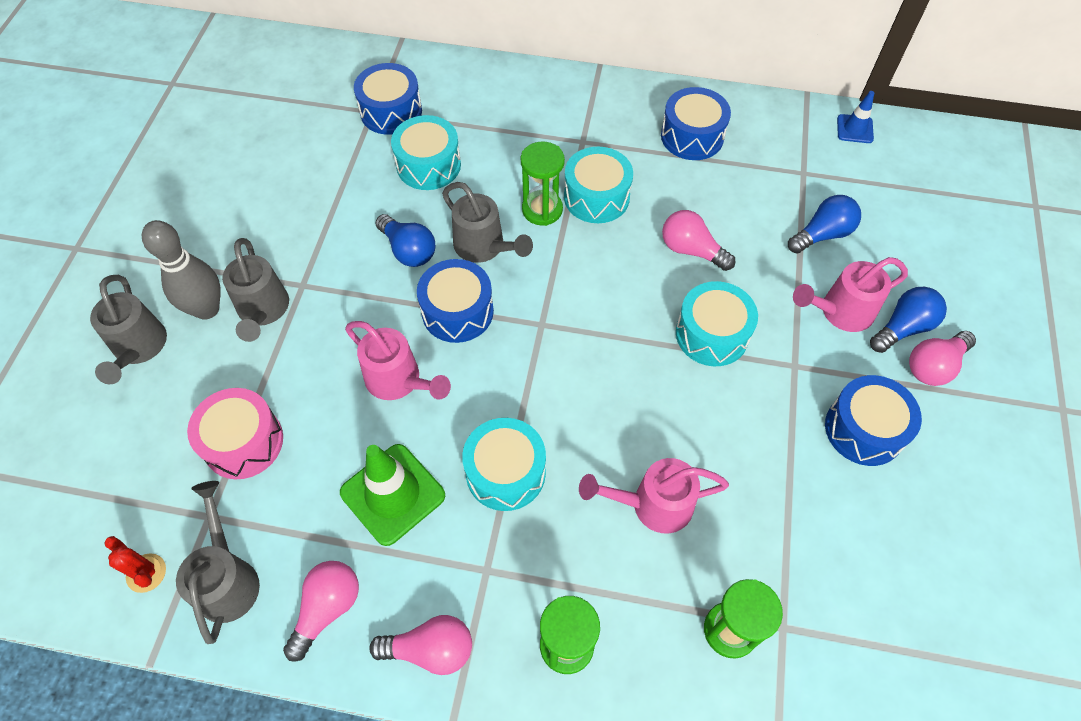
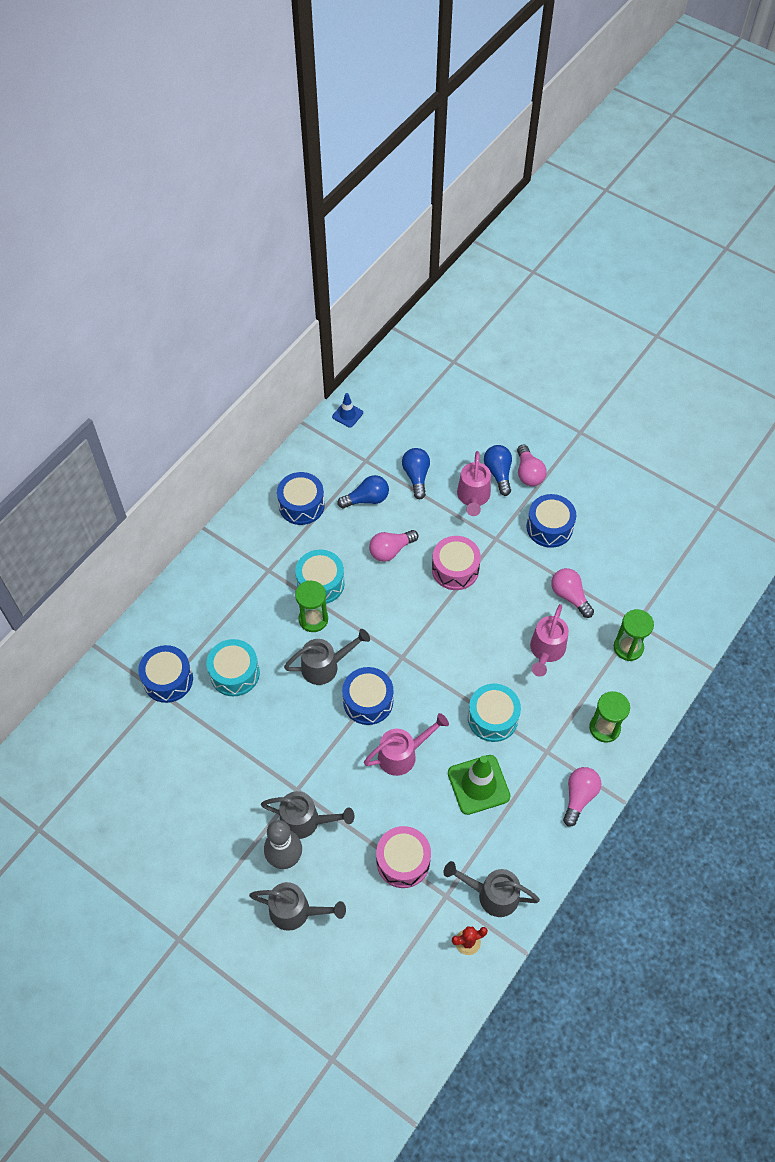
camera: 65 degrees left, 0 degrees up
(327, 608) = (533, 843): pink light bulb -> pink light bulb (569, 596)
(408, 250) = (303, 713): blue light bulb -> blue light bulb (367, 499)
(712, 334) = (455, 569): turquoise drum -> pink drum

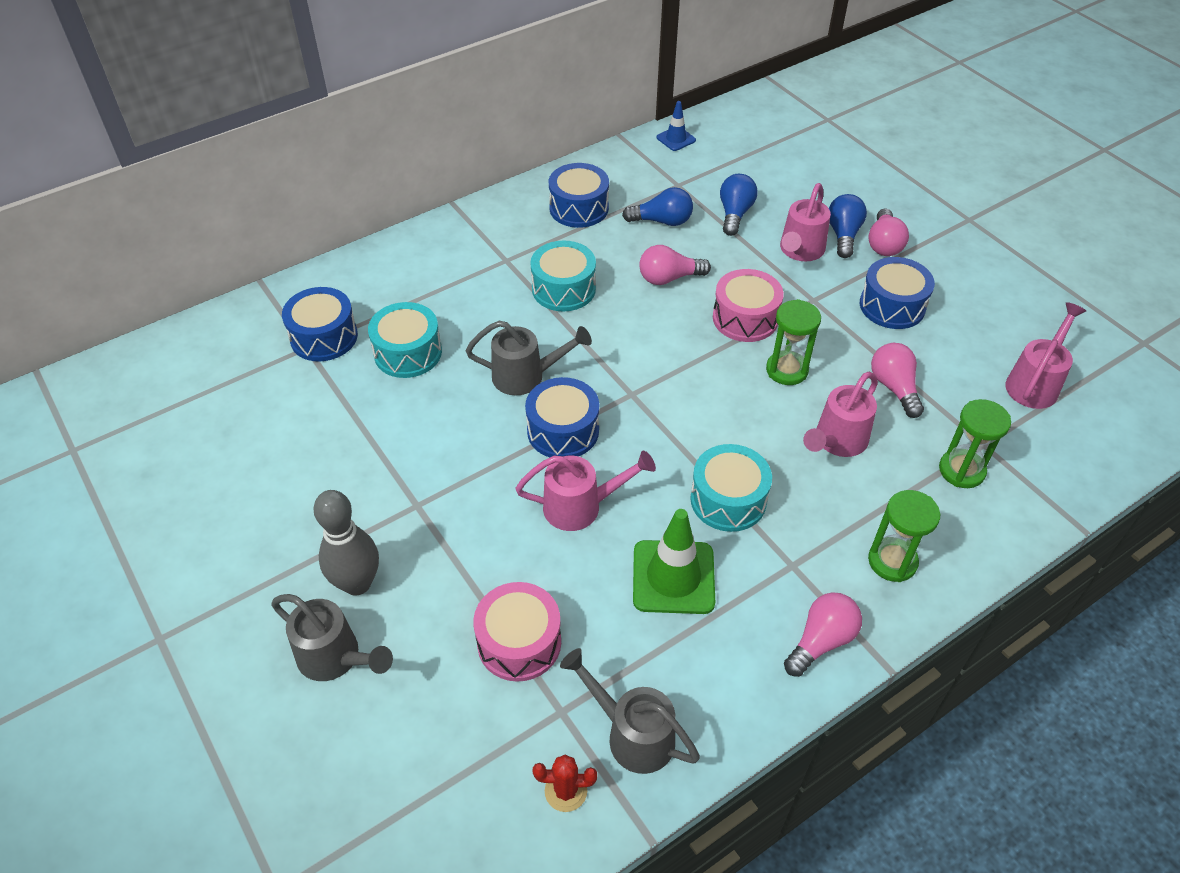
camera: 20 degrees right, 10 degrees down
(306, 821) = (409, 547): grey watering can -> none
(313, 619) = (536, 323): green hourglass -> green hourglass (787, 370)
(656, 564) = (1035, 383): none -> pink watering can

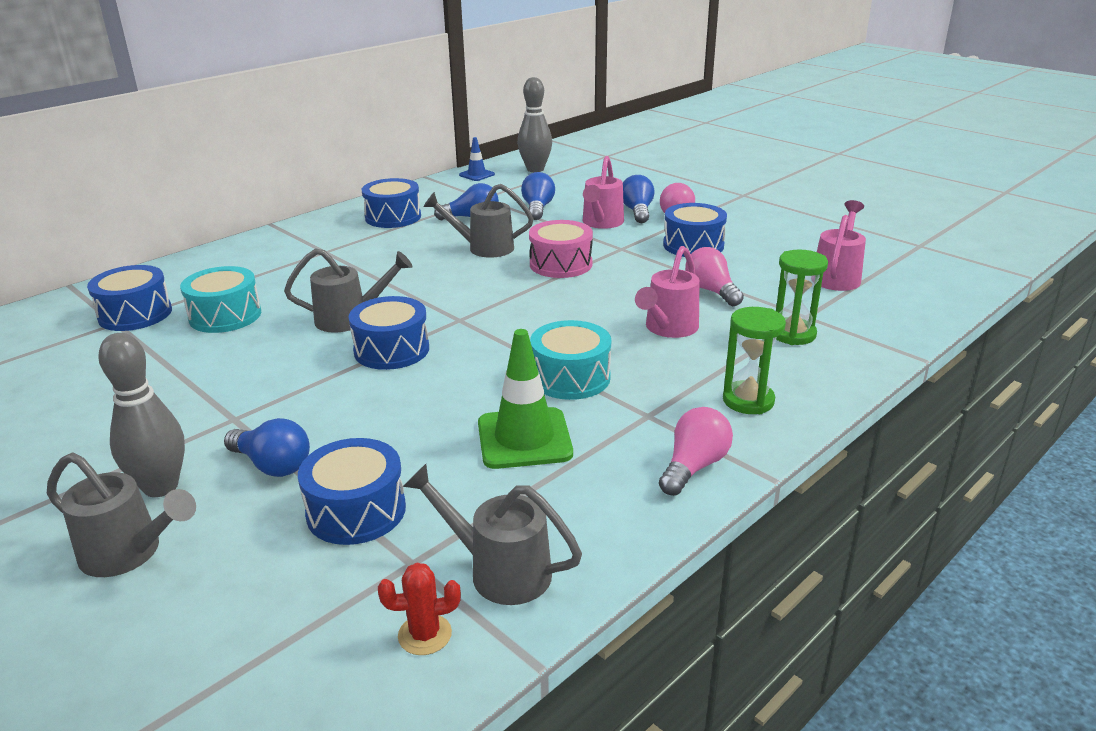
camera: 10 degrees left, 20 degrees down
(450, 573) = (273, 465): none -> blue light bulb
(519, 642) = (356, 511): pink drum -> blue drum
(563, 289) = (383, 263): turquoise drum -> none
(581, 506) = (416, 399): pink watering can -> none
(669, 278) = (484, 248): pink light bulb -> grey watering can
(742, 137) = (535, 169): none -> grey bowling pin
(787, 370) = (608, 290): green hourglass -> none

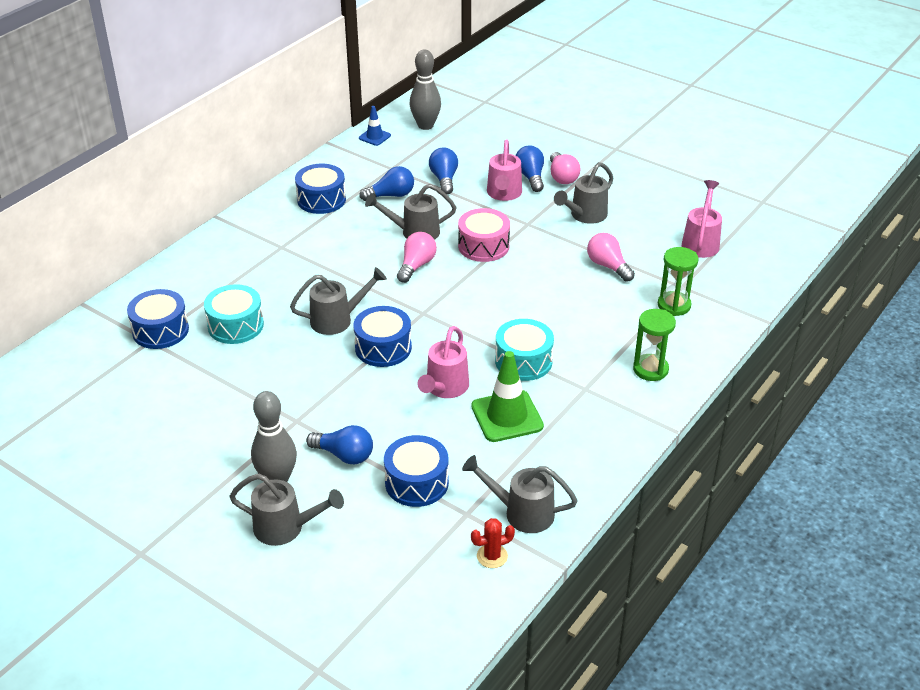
camera: 10 degrees left, 10 degrees up
(668, 329) = (583, 308): pink watering can -> pink watering can (445, 388)
(693, 245) = (585, 215): blue drum -> grey watering can
(694, 466) = (623, 426): pink light bulb -> pink light bulb (416, 265)

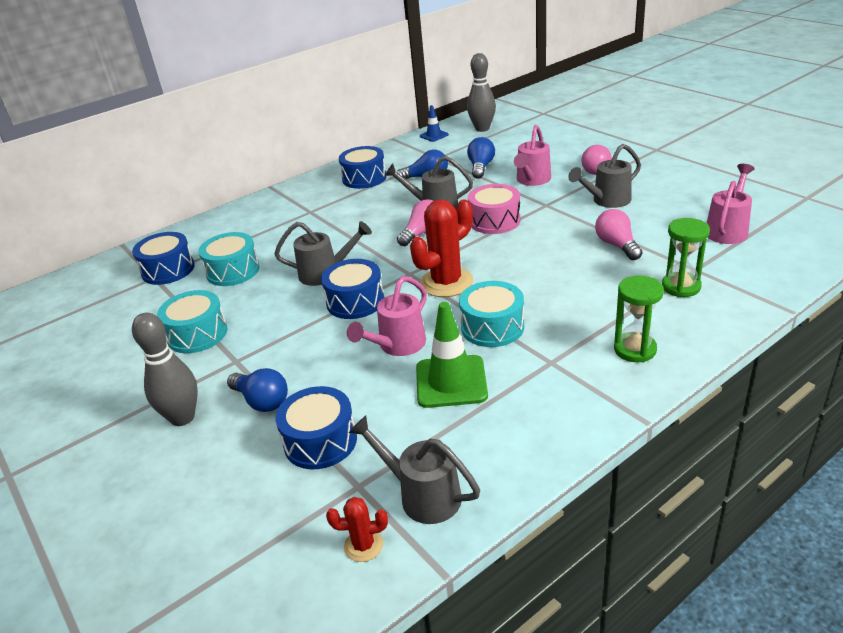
camera: 20 degrees right, 5 degrees down
(240, 398) = (197, 334): none -> turquoise drum
(286, 528) = (159, 471): grey watering can -> none
(463, 319) = (446, 282): none -> red cactus
(530, 177) = (563, 168): blue light bulb -> none

